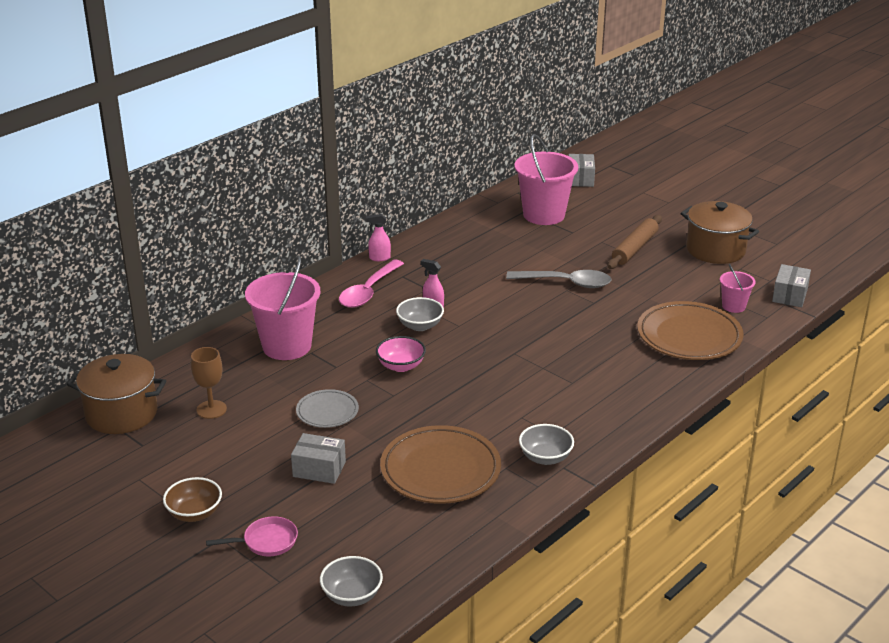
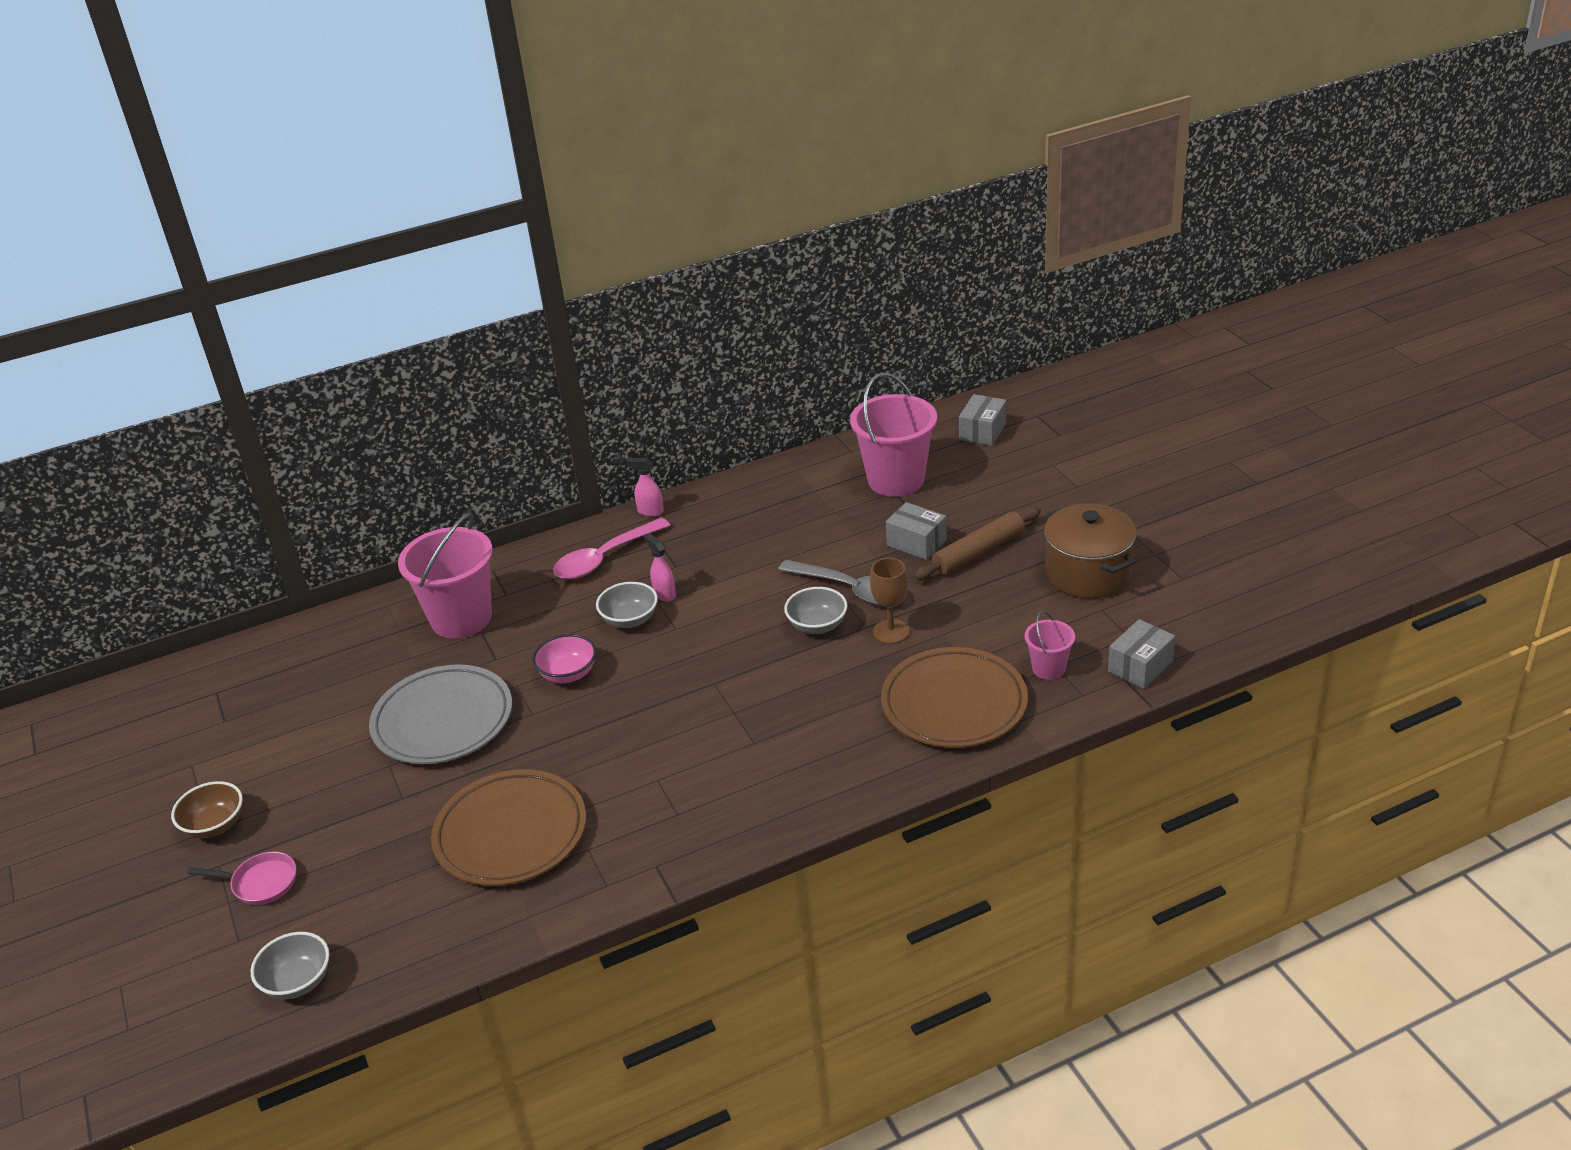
camera: 25 degrees right, 5 degrees up
(121, 413) = (231, 674): brown pot -> none
(211, 409) = (324, 689): brown goblet -> brown goblet (891, 632)
(319, 469) = (380, 798): grey box -> grey box (916, 543)
(327, 412) = (443, 721): grey plate -> grey plate, size x1.82
(545, 458) = (644, 846): grey bowl -> grey bowl (817, 625)

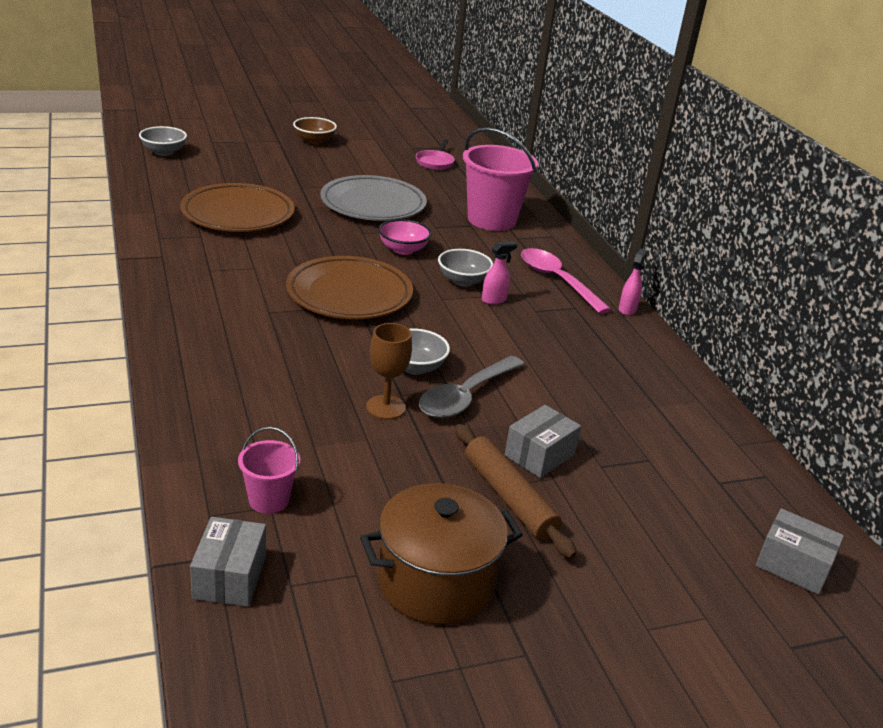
camera: 90 degrees right, 5 degrees down
(261, 883) = (254, 148): pink pan -> pink pan (435, 162)
(896, 480) = (673, 465): pink bucket -> none
(954, 704) = (251, 422): brown plate -> brown plate (349, 294)
(1140, 666) = (229, 577): grey box -> grey box turned 45 degrees clockwise

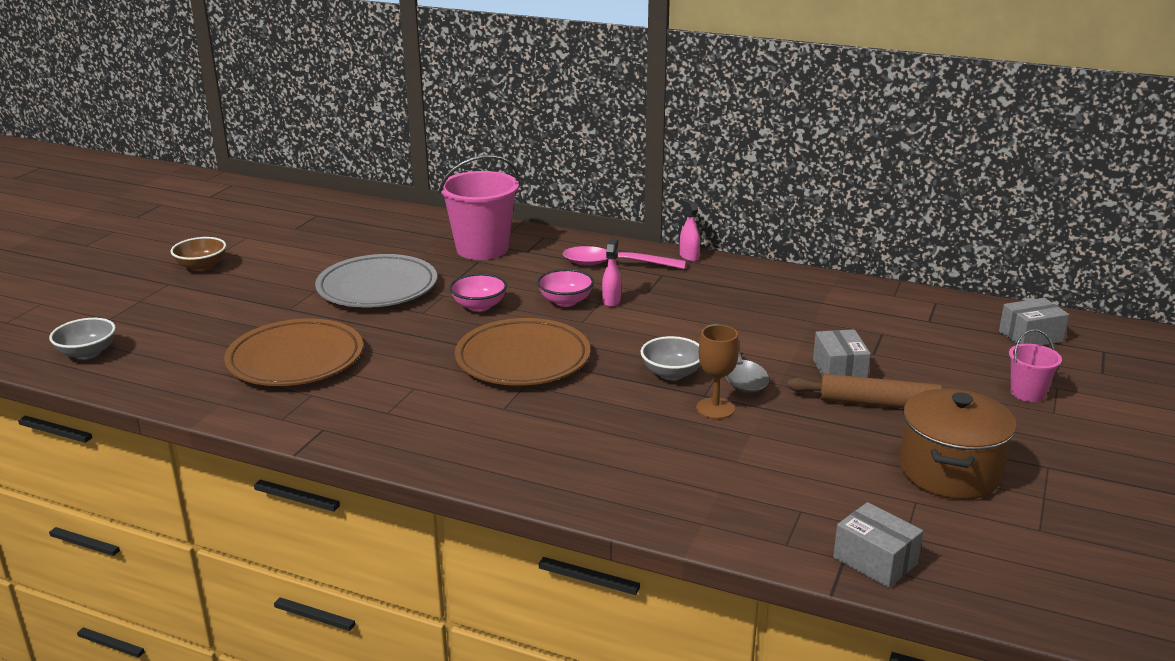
camera: 45 degrees left, 5 degrees down
(269, 500) = (791, 508): pink bucket -> pink bucket (1027, 393)
(435, 162) = (341, 230): pink pan -> none
(463, 281) = (565, 301): grey bowl -> pink bowl

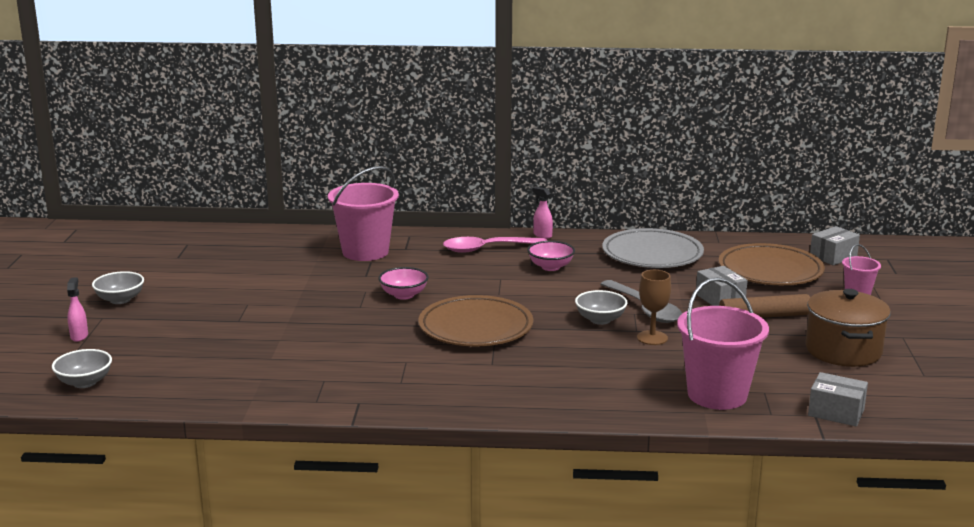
camera: 20 degrees left, 5 degrees down
(201, 267) = (120, 300): brown bowl -> grey bowl
(295, 360) = (284, 357): brown plate -> brown plate (770, 271)
(377, 288) = (302, 294): grey plate -> grey plate (652, 254)
(565, 301) = (472, 281): pink bowl -> pink bowl (550, 267)
(611, 301) = (509, 276): pink spray bottle -> pink spray bottle (79, 336)
(736, 502) = (717, 395): none -> pink bucket

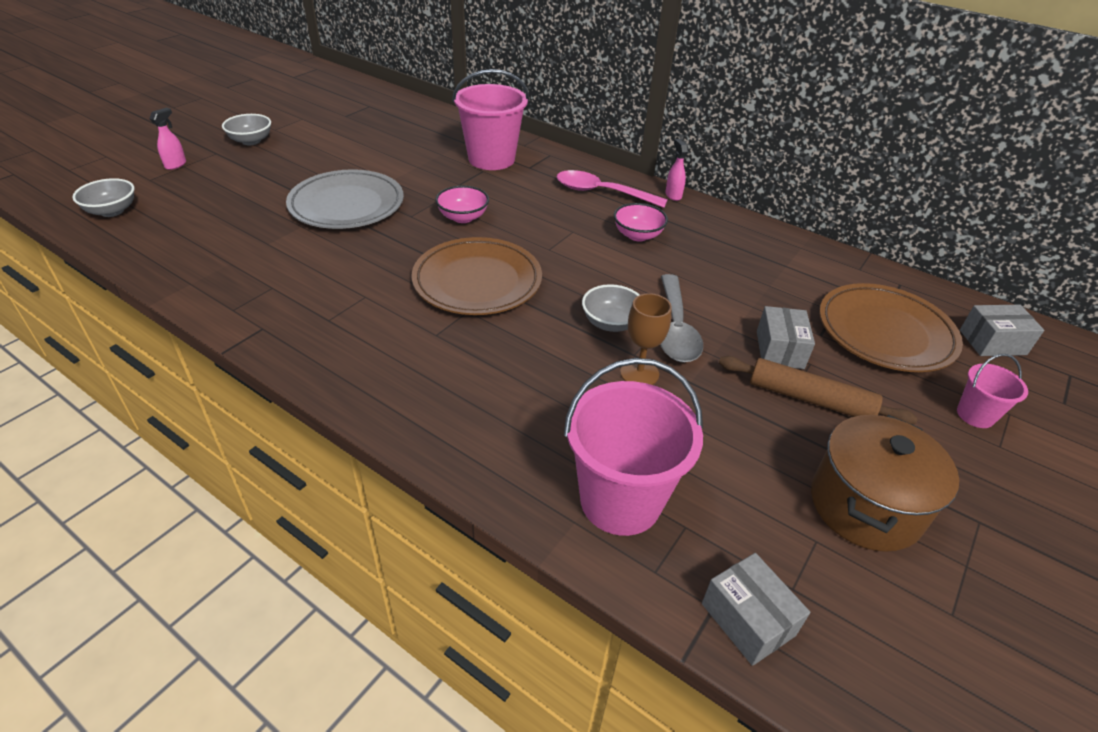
camera: 30 degrees right, 20 degrees up
(652, 254) = (763, 258): grey plate -> grey plate (347, 205)

